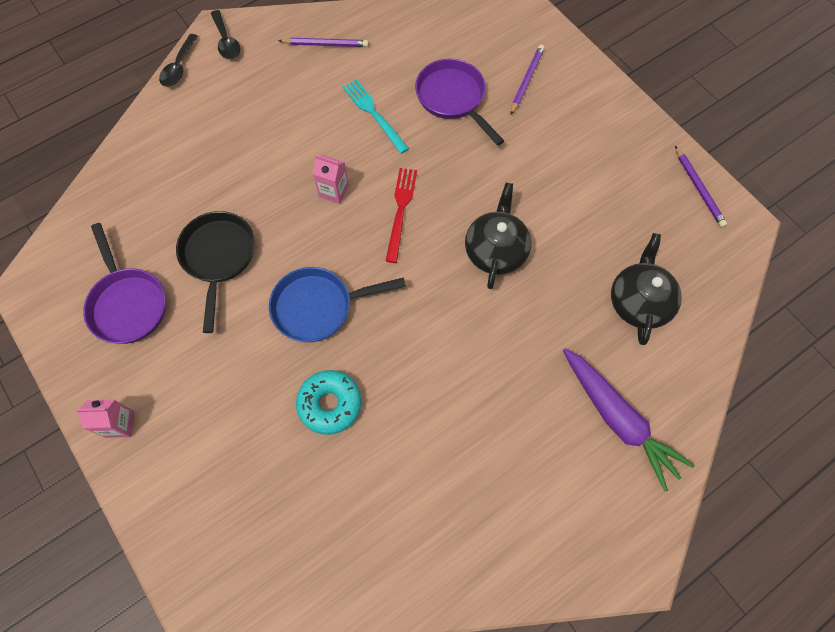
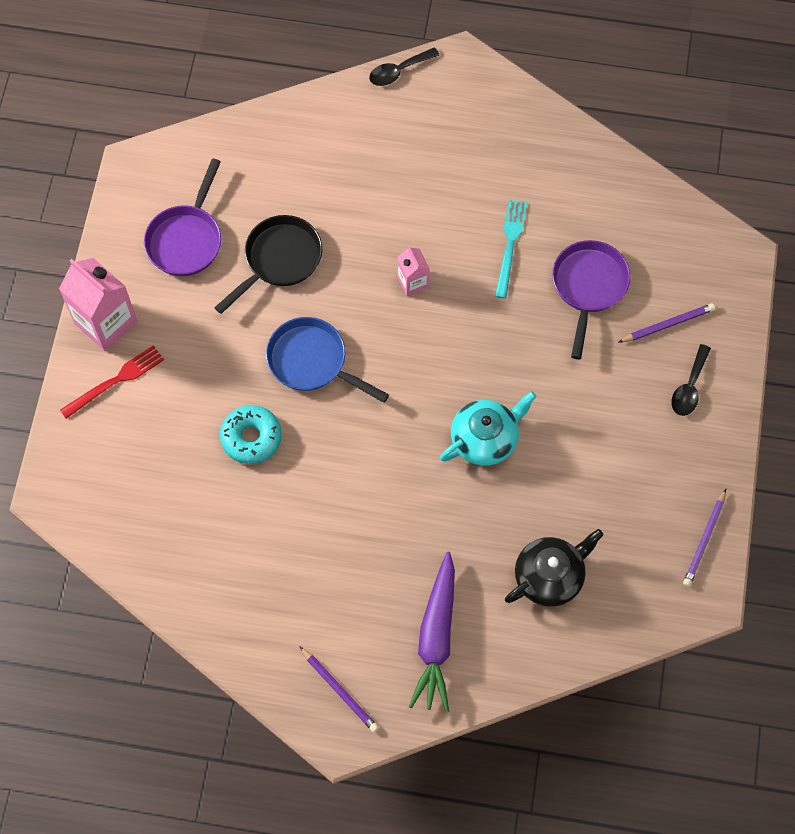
camera: 45 degrees right, 0 degrees up
(120, 424) = (106, 322): pink carton -> pink carton, size x1.86
(226, 42) = (457, 78): black spoon -> black spoon (689, 387)
(325, 44) = (535, 148): purple pencil -> purple pencil (339, 690)
(401, 210) = (447, 343): red fork -> red fork (115, 381)
(496, 250) = (485, 438): black teapot -> turquoise teapot

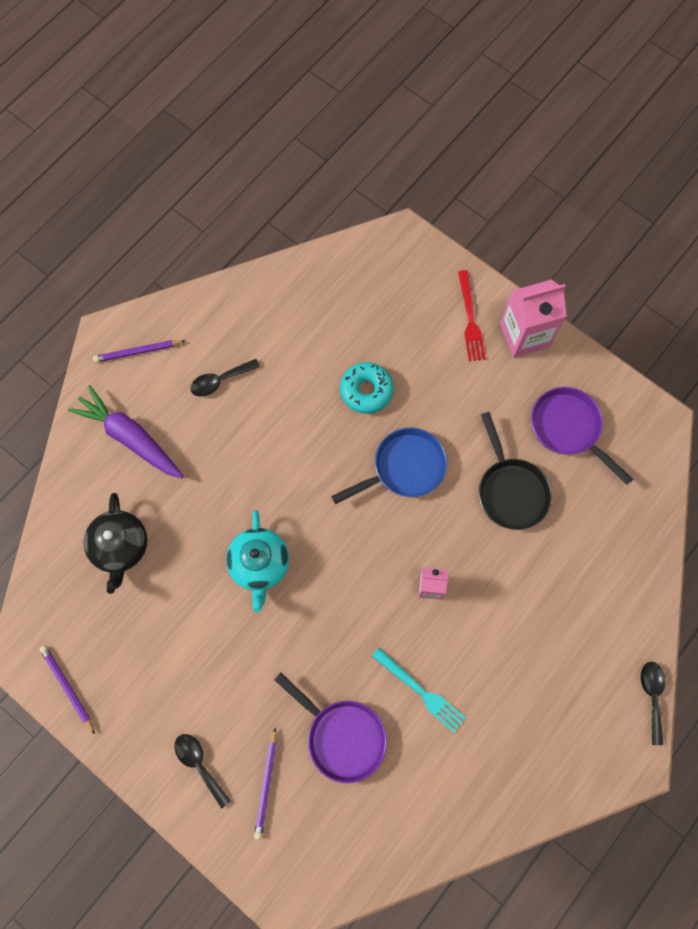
camera: 120 degrees right, 5 degrees up
(323, 585) = (220, 381): none -> black spoon

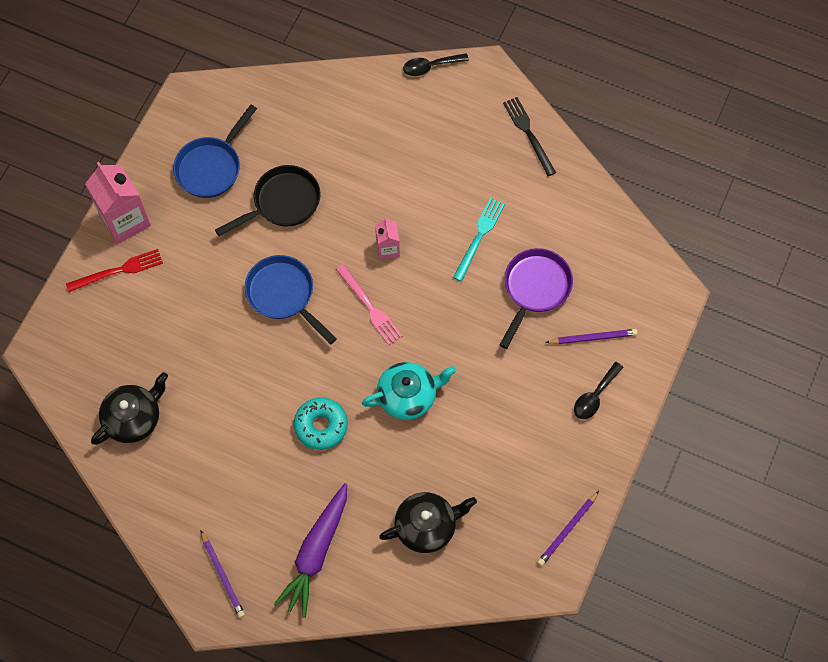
camera: 105 degrees left, 5 degrees down
(220, 381) = (235, 484): black spoon -> none
(313, 305) = (133, 418): none -> black teapot
(366, 391) = (214, 346): turquoise donut -> turquoise donut (321, 426)
(368, 550) = (369, 307): none -> pink fork
(539, 789) = (528, 133): none -> black fork
(568, 428) = (211, 167): purple pan -> blue pan

